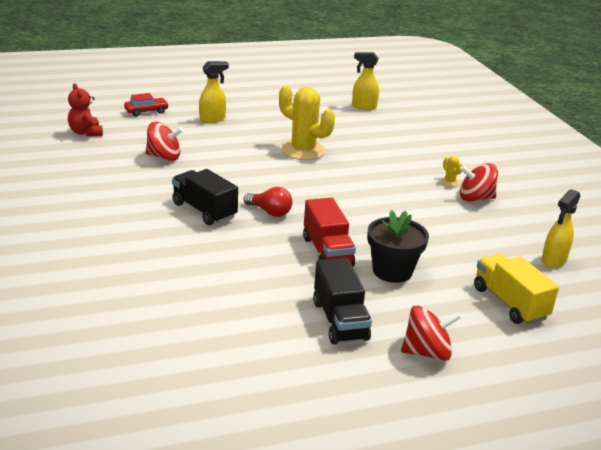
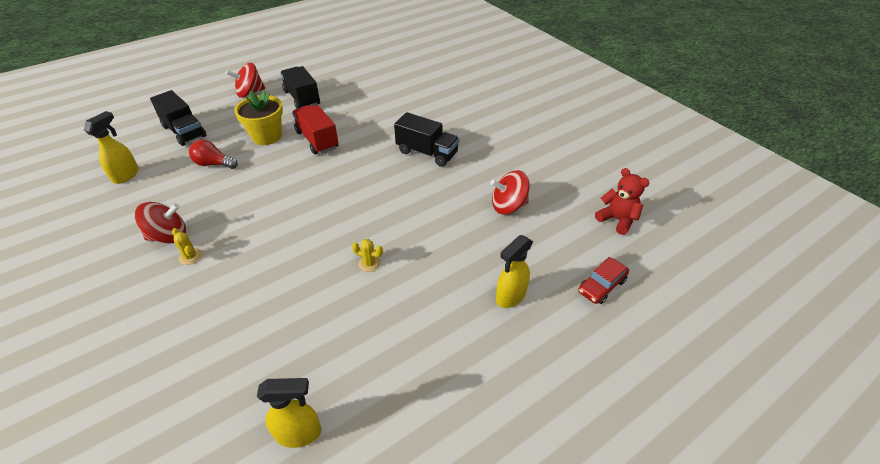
camera: 165 degrees right, 15 degrees up
(270, 212) = (373, 165): red light bulb -> red light bulb (214, 164)
(303, 151) = (369, 263): yellow cactus -> yellow cactus, size x0.41
(392, 271) = (267, 136): black flower pot -> yellow flower pot
(509, 303) = (184, 131): yellow truck -> black truck

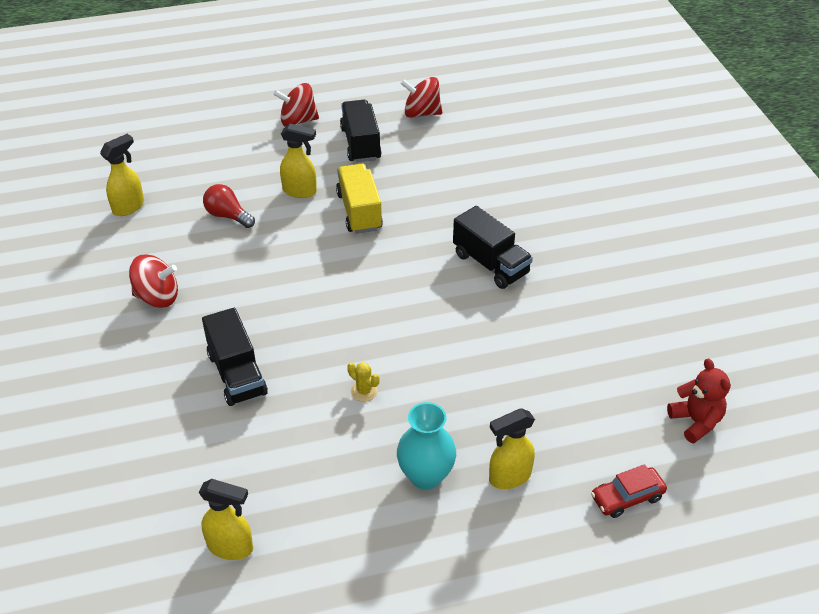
camera: 20 degrees right, 0 degrees up
(184, 131) = (205, 161): black truck -> black truck (237, 374)
(190, 256) = (174, 328): yellow cactus -> none
(267, 136) = (300, 191): yellow flower pot -> yellow spray bottle
(317, 140) = (359, 211): red truck -> yellow truck
(446, 315) = (426, 476): none -> turquoise vase
(508, 206) = (562, 365): red spinning top -> red spinning top (421, 113)

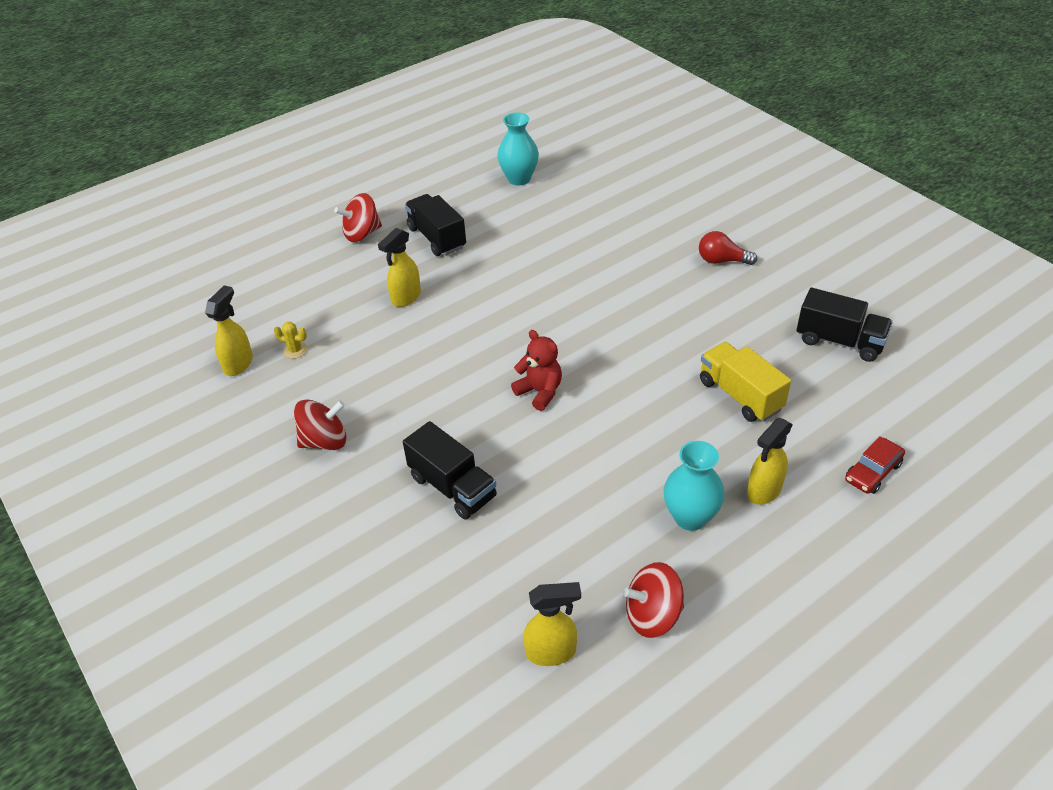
camera: 20 degrees left, 0 degrees up
(228, 216) = (348, 342): red light bulb -> red light bulb (722, 261)
(300, 191) = (405, 298): yellow spray bottle -> yellow spray bottle turned 135 degrees clockwise
(359, 211) = (475, 299): yellow truck -> yellow truck (740, 395)
(364, 391) = (585, 461): yellow cactus -> yellow cactus (295, 350)
(421, 113) = (477, 195): red spinning top -> red spinning top (652, 615)
(470, 108) = (519, 179): none -> turquoise vase
(490, 264) = (626, 310): black truck -> black truck (839, 341)
(696, 421) = (885, 388): red teddy bear -> red teddy bear (540, 392)

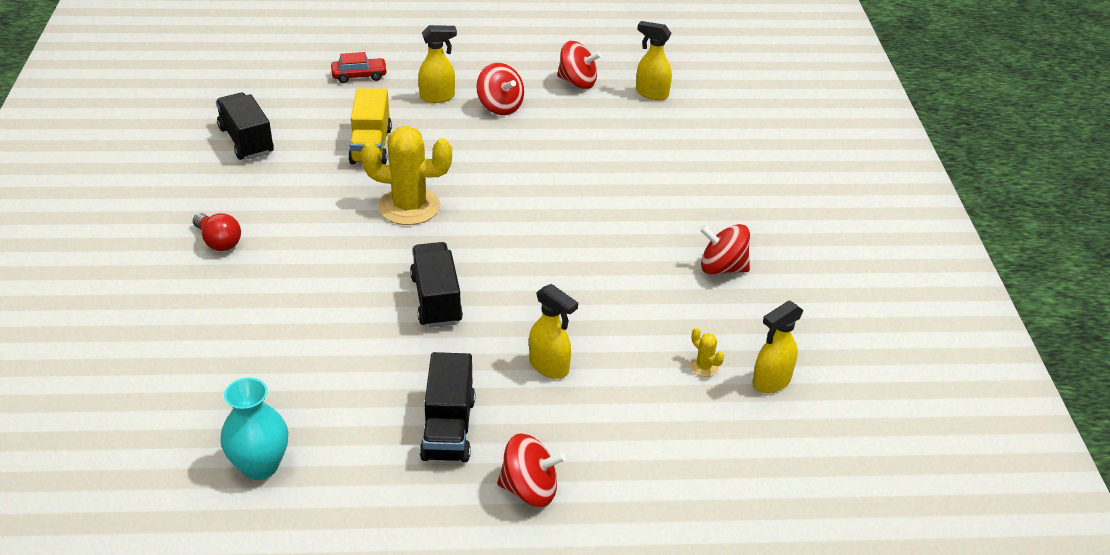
camera: 150 degrees left, 5 degrees down
(405, 298) = (549, 367): yellow spray bottle -> yellow spray bottle turned 60 degrees clockwise
(452, 487) = (642, 191): black truck -> black truck (436, 300)
(540, 392) = (512, 219): red teddy bear -> none
(632, 357) = (409, 206): none -> yellow cactus
(690, 517) = (500, 107): turquoise vase -> red spinning top

